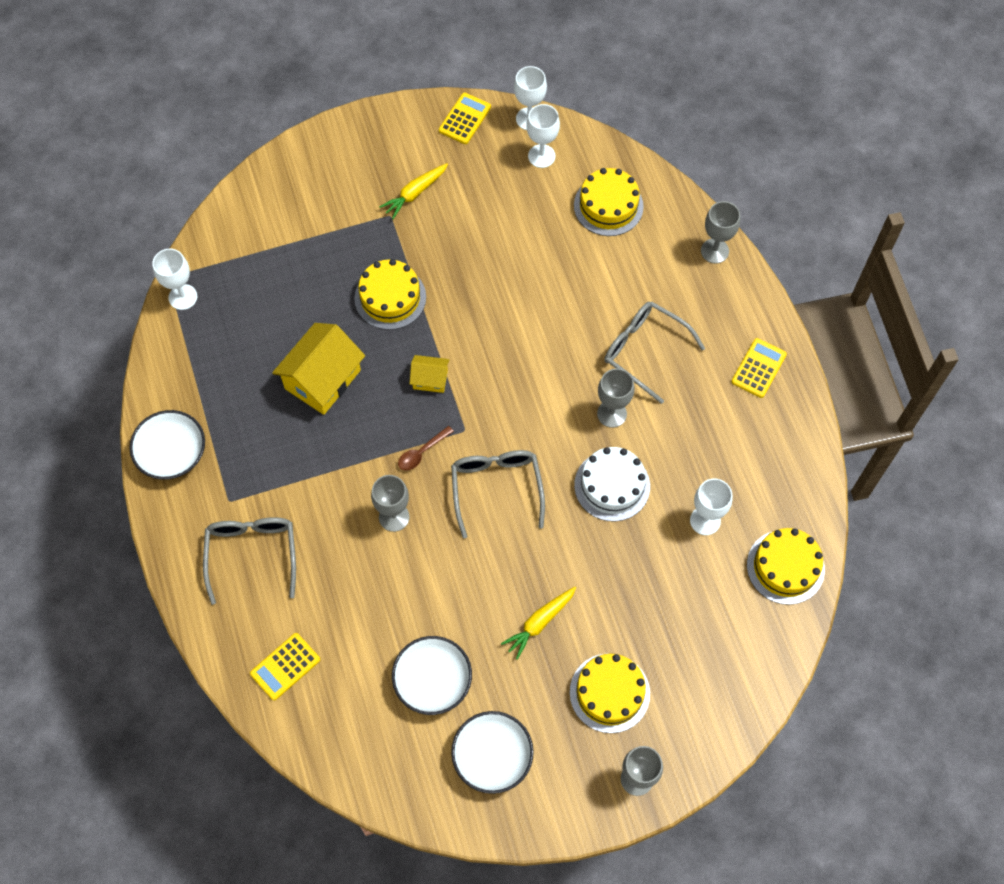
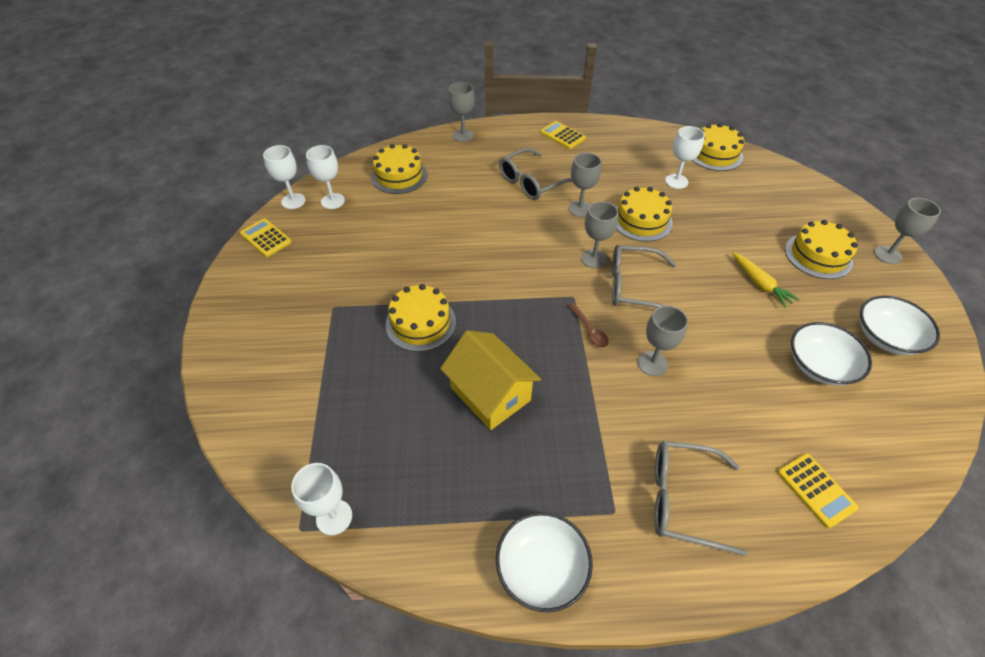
camera: 75 degrees left, 15 degrees down
(415, 193) = (320, 284): yellow carrot -> none
(430, 379) = (516, 310): yellow house -> none
(529, 441) = (593, 258): none -> grey goblet
(612, 485) = (641, 220): white cake -> yellow cake

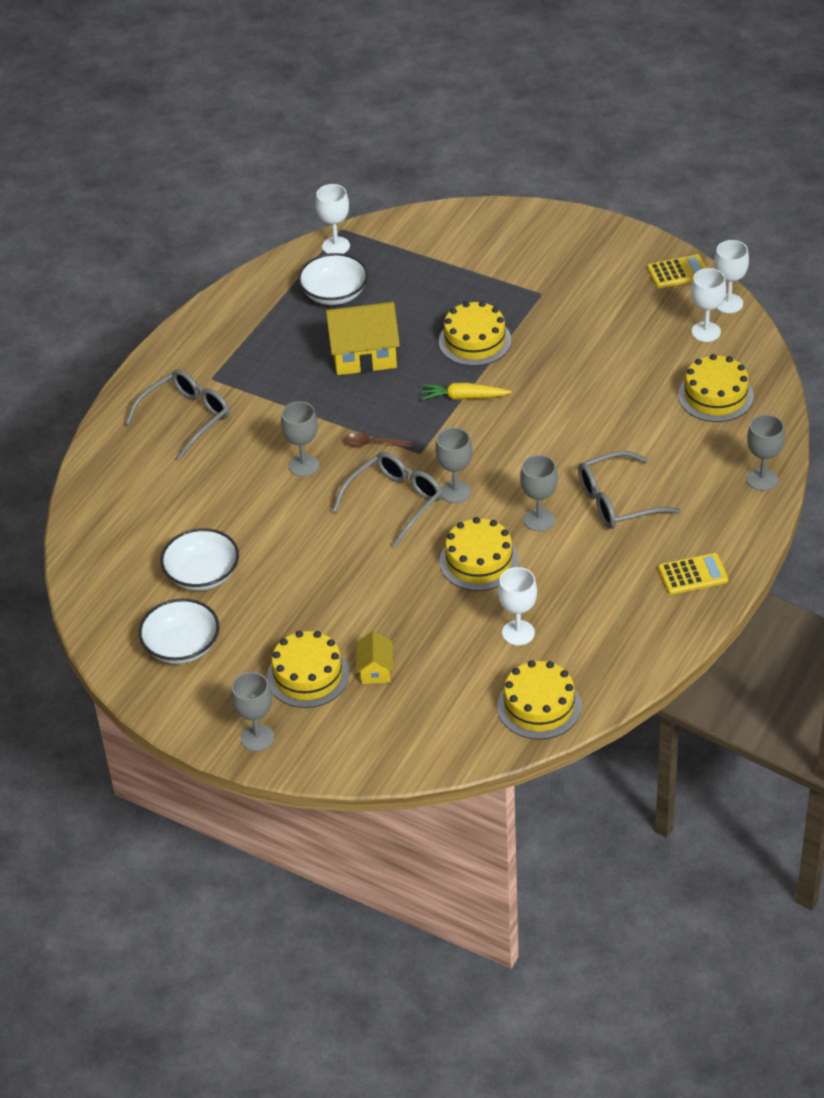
camera: 125 degrees right, 5 degrees down
(531, 182) = (617, 501): grey glasses -> grey glasses turned 105 degrees counterclockwise
(541, 568) = (212, 327): white bowl -> white bowl (334, 293)
(759, 284) = (317, 599): yellow carrot -> yellow carrot (464, 397)
(774, 227) = (375, 670): none -> yellow house
(816, 490) = (123, 493): yellow calculator -> none

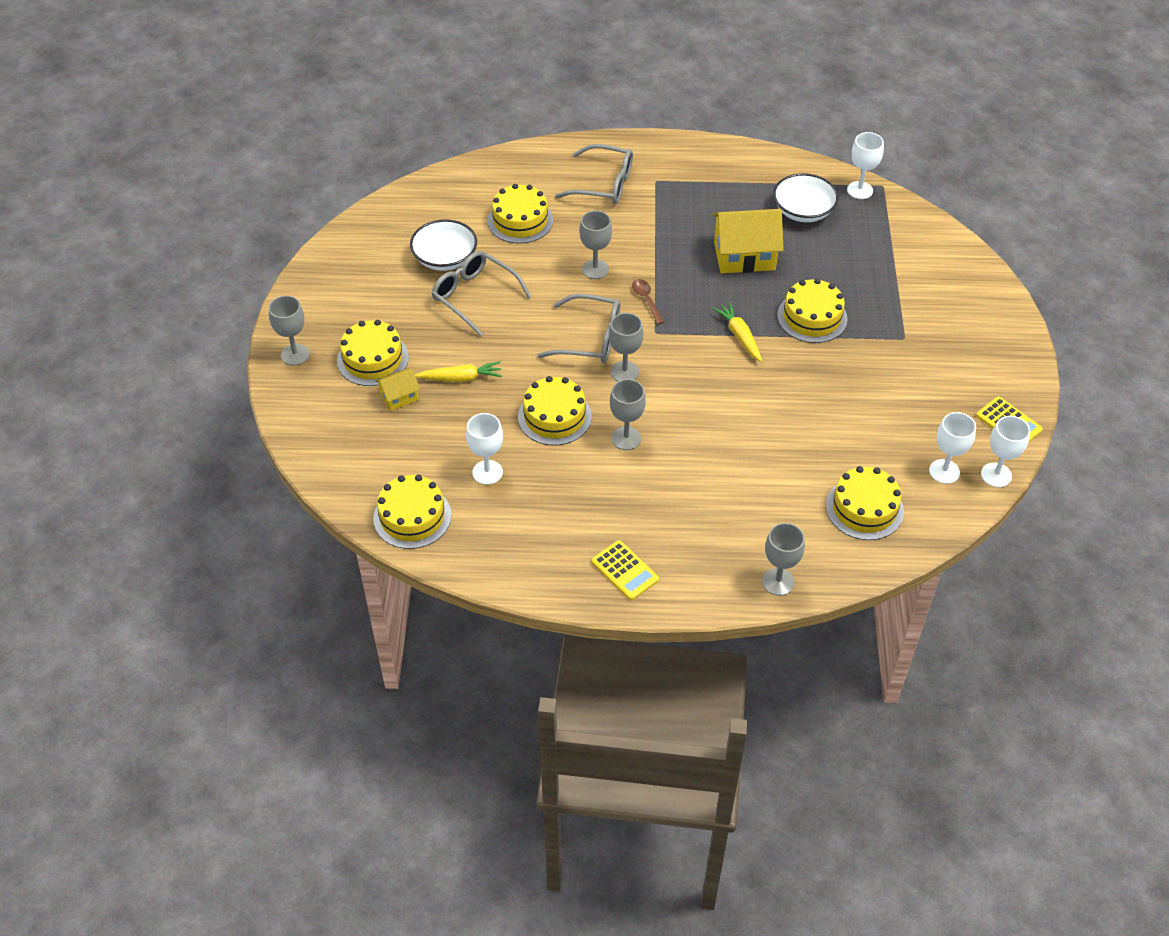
camera: 60 degrees right, 5 degrees up
(182, 646) = (366, 276): white bowl -> none
(190, 498) = (520, 220): none -> yellow cake
(364, 355) = (744, 256): yellow house -> yellow house turned 60 degrees counterclockwise
(382, 614) = (461, 378): none -> yellow carrot
(617, 501) = (682, 484): grey glasses -> grey glasses (474, 296)

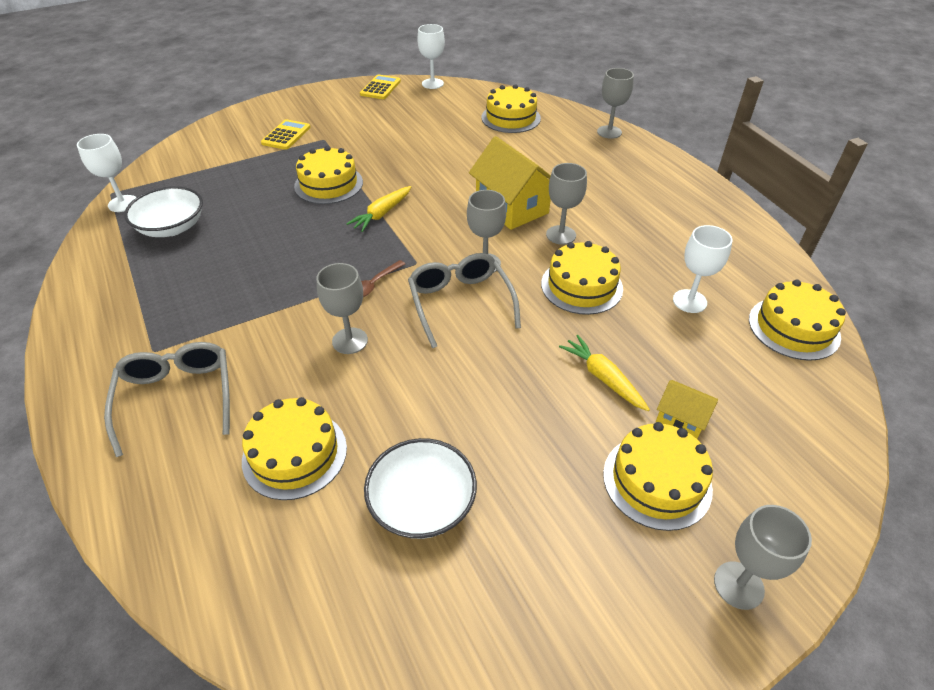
camera: 120 degrees left, 5 degrees down
(474, 296) = (470, 431): grey glasses -> none
(625, 570) = (683, 192): yellow calculator -> yellow calculator (286, 135)
(744, 256) = (264, 243): yellow house -> yellow house (511, 207)
(944, 471) = (447, 99): white goblet -> none

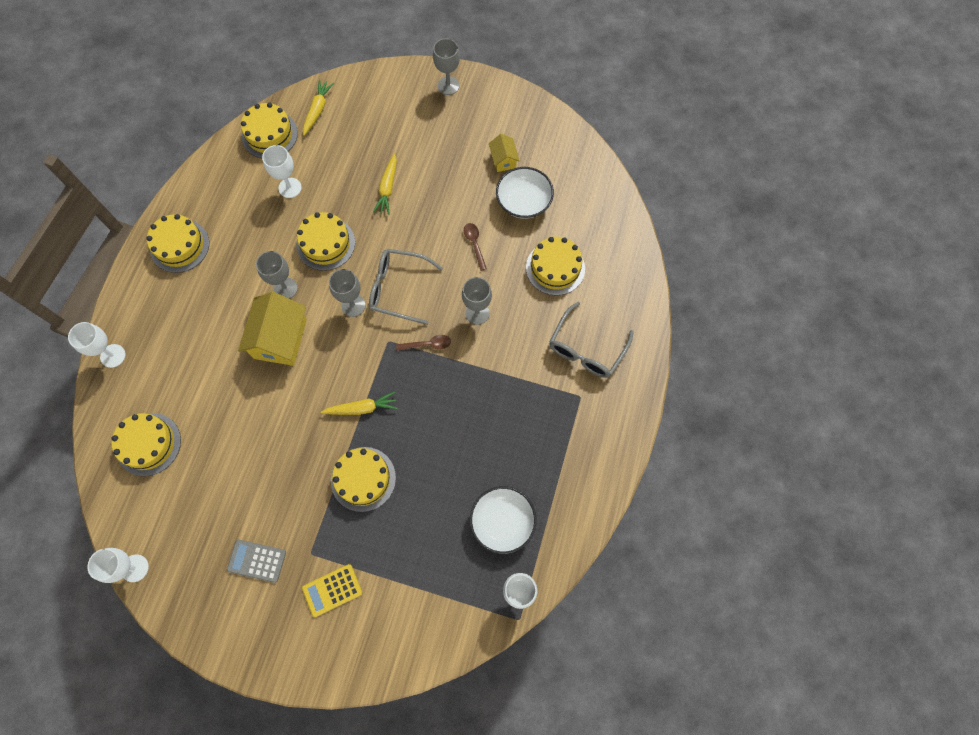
camera: 135 degrees left, 25 degrees up
(358, 120) = (257, 561): none -> grey calculator
(380, 88) = (182, 606): yellow calculator -> none
(429, 401) = (474, 244): none -> brown spoon
(460, 303) = (398, 289): grey glasses -> grey glasses turned 75 degrees clockwise
(609, 132) = (113, 356): grey goblet -> white goblet
(657, 481) = (427, 134): yellow cake -> yellow cake (179, 246)
(681, 419) = (383, 144): yellow house -> yellow house (503, 160)
(804, 392) = (317, 110): none -> yellow carrot

